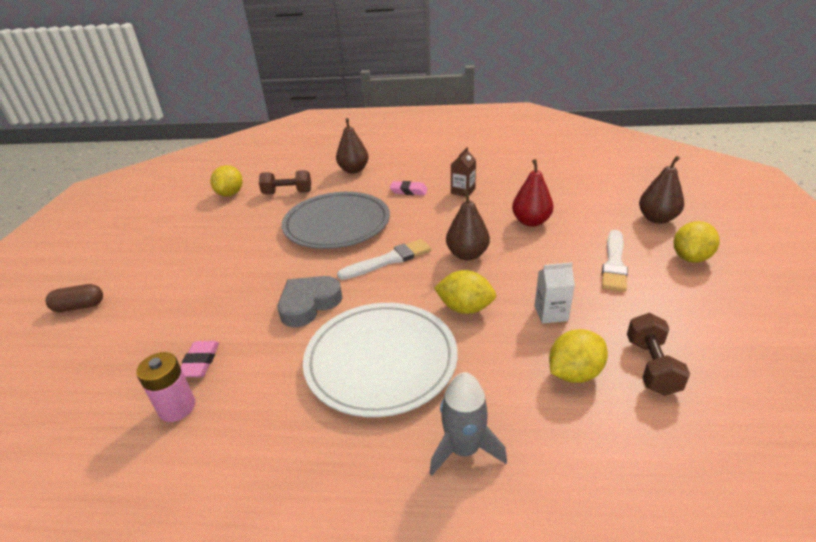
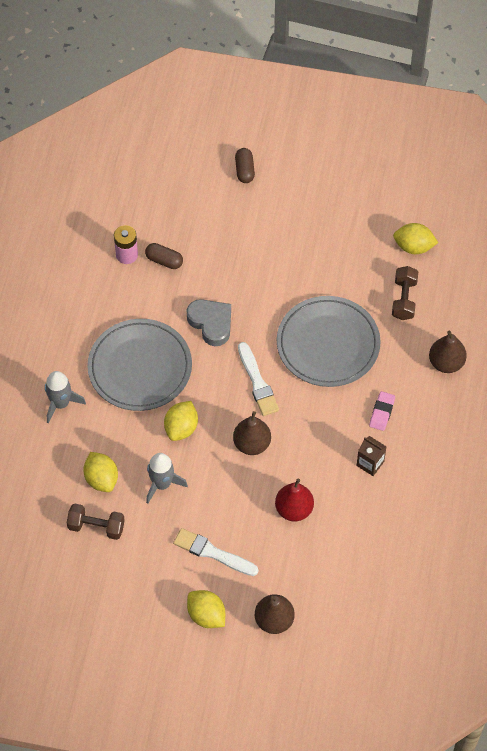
camera: 95 degrees right, 25 degrees up
(200, 362) = (164, 260): pink eraser -> brown capsule
(381, 360) = (140, 367): white plate -> grey plate
(551, 313) = (162, 484): white carton -> grey rocket

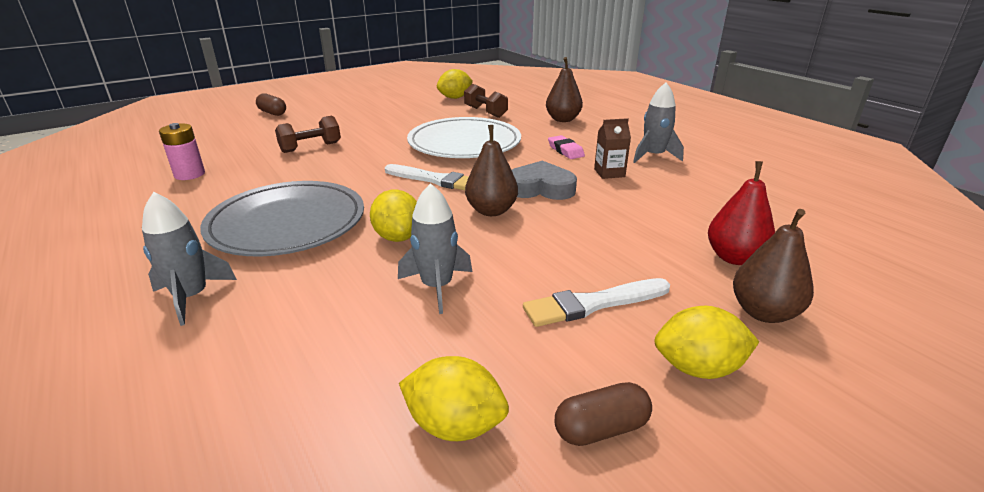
camera: 45 degrees left, 30 degrees down
(96, 527) = (395, 386): brown dumbbell -> brown dumbbell (310, 147)
(101, 479) = (341, 330): yellow lemon -> yellow lemon (455, 425)
(164, 260) = (240, 164): brown capsule -> brown capsule (601, 428)
(211, 323) = (338, 172): grey heart -> grey heart (540, 188)
(294, 509) = (606, 225): red pear -> red pear (734, 257)
(328, 344) = (464, 143): grey plate -> white plate
(429, 469) = (653, 156): none -> grey rocket

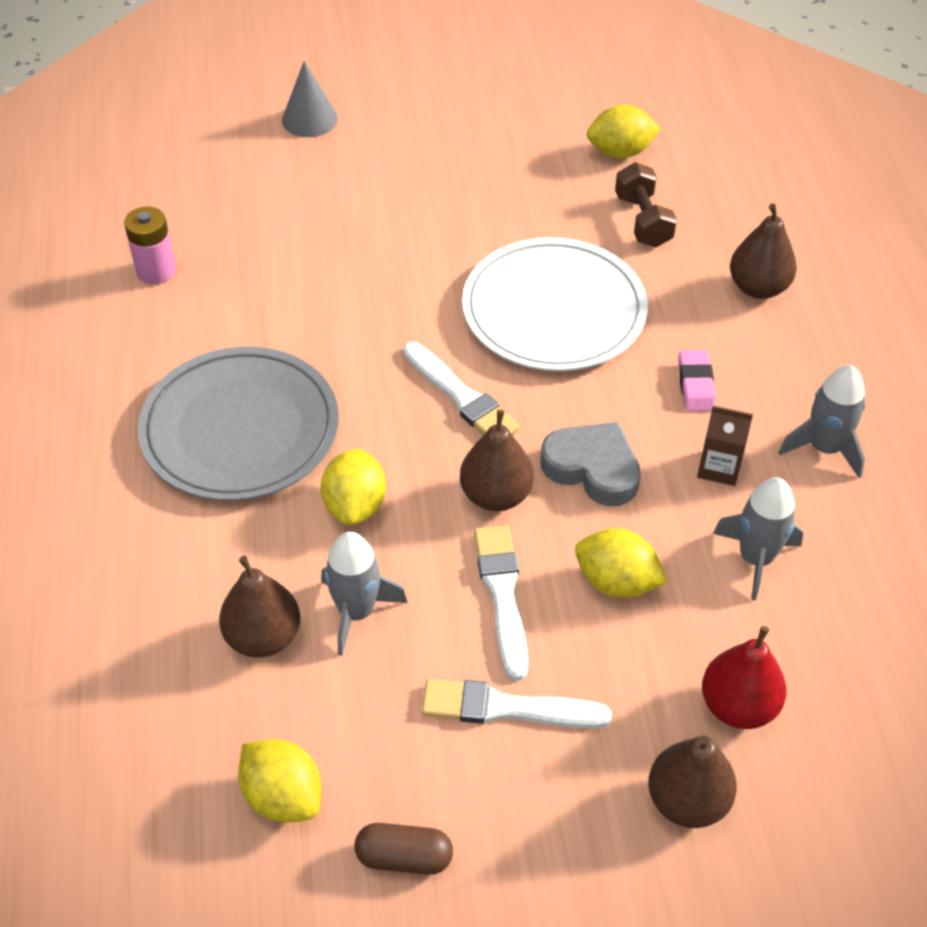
camera: 25 degrees right, 20 degrees up
(191, 297) = (108, 528): grey rocket -> grey rocket (755, 558)
(272, 113) = (309, 119): brown capsule -> grey cone
(310, 147) = (329, 249): brown dumbbell -> none
(368, 322) = (263, 637): none -> brown pear
(536, 250) = (502, 595): none -> white brush
(698, 368) = (548, 836): yellow lemon -> yellow lemon (616, 582)

